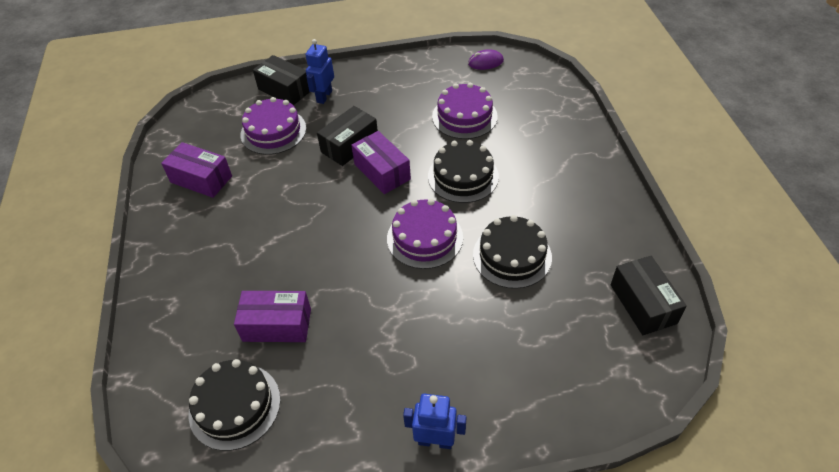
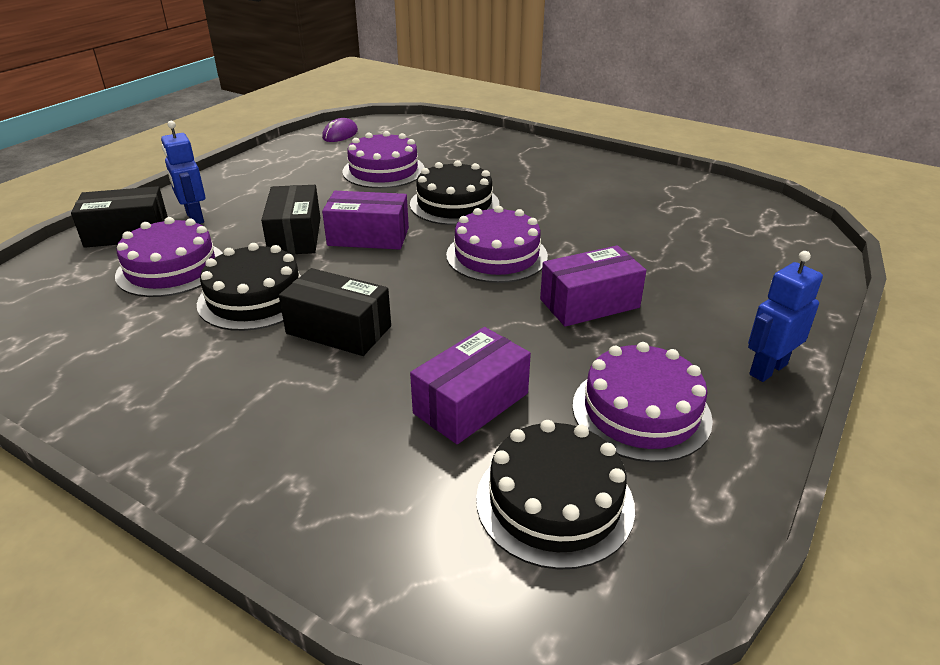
camera: 50 degrees left, 15 degrees down
(201, 179) = (128, 353): purple box -> purple box (589, 303)
(334, 400) = (641, 411): none -> purple cake
(512, 256) = (589, 227): black cake -> black cake (255, 298)
(643, 304) = (722, 202): black box -> black box (339, 330)

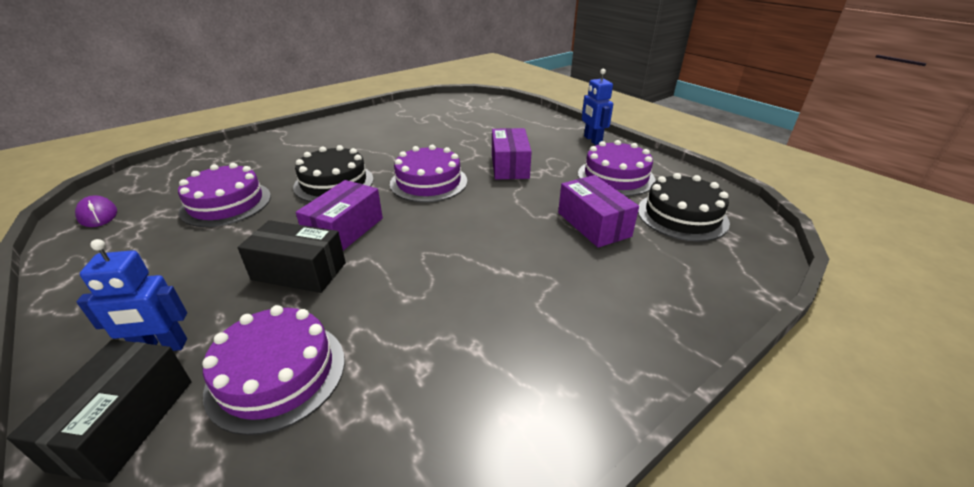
camera: 70 degrees left, 0 degrees up
(255, 298) = (397, 309): black cake -> none
(339, 330) = (481, 265): black box -> none

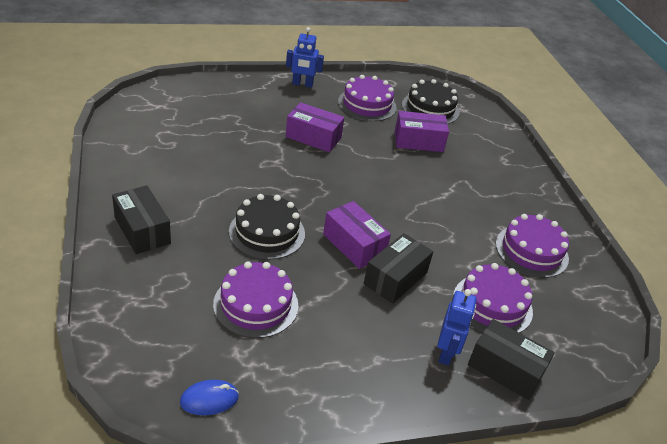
camera: 70 degrees left, 5 degrees up
(98, 215) = (209, 399): purple mouse -> blue mouse
(303, 140) = (142, 230): none -> black box
(428, 182) = (308, 183): purple cake -> purple cake (531, 251)

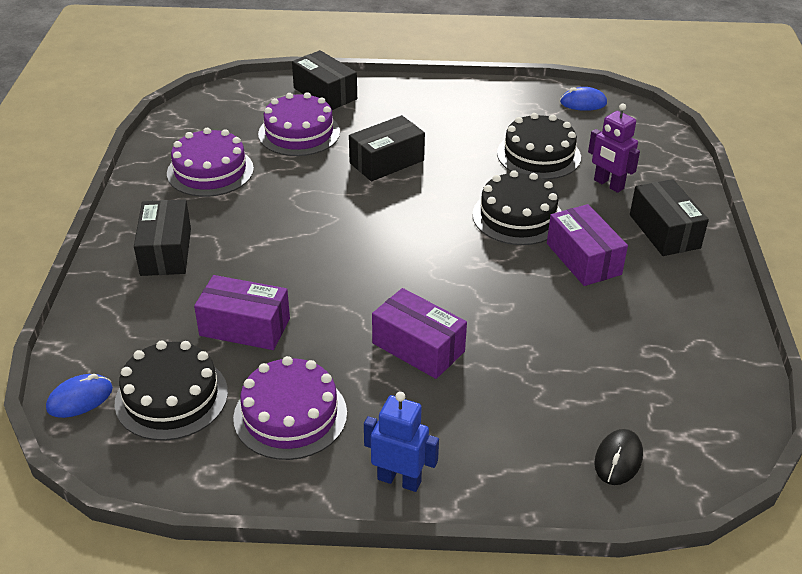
camera: 160 degrees left, 0 degrees up
(187, 275) = (608, 184): none -> purple robot
(195, 95) = (618, 459): none -> black mouse
(256, 304) = (538, 155): purple cake -> black cake
(354, 245) = (418, 195): purple box -> purple box (583, 259)
(446, 353) = (370, 107): blue robot -> none
(473, 105) = (80, 399): none -> blue mouse
(502, 182) = (166, 251): none -> black box

